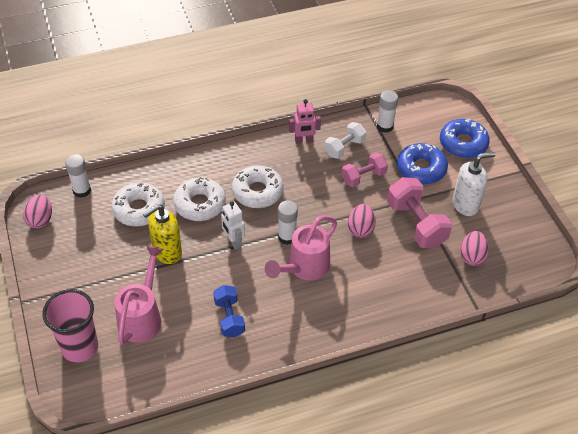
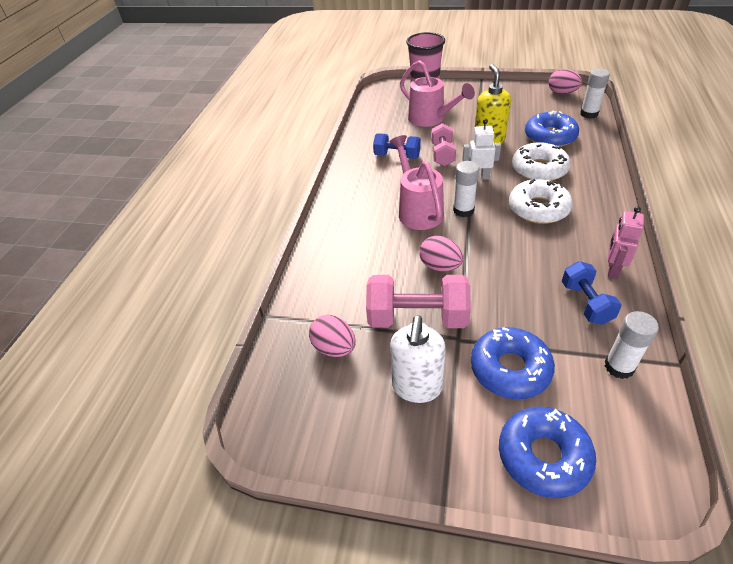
camera: 125 degrees right, 5 degrees down
(139, 209) = (550, 137): white donut -> blue donut
(344, 148) = (586, 303): white dumbbell -> blue dumbbell
(363, 177) = (522, 301): pink dumbbell -> pink dumbbell (442, 154)

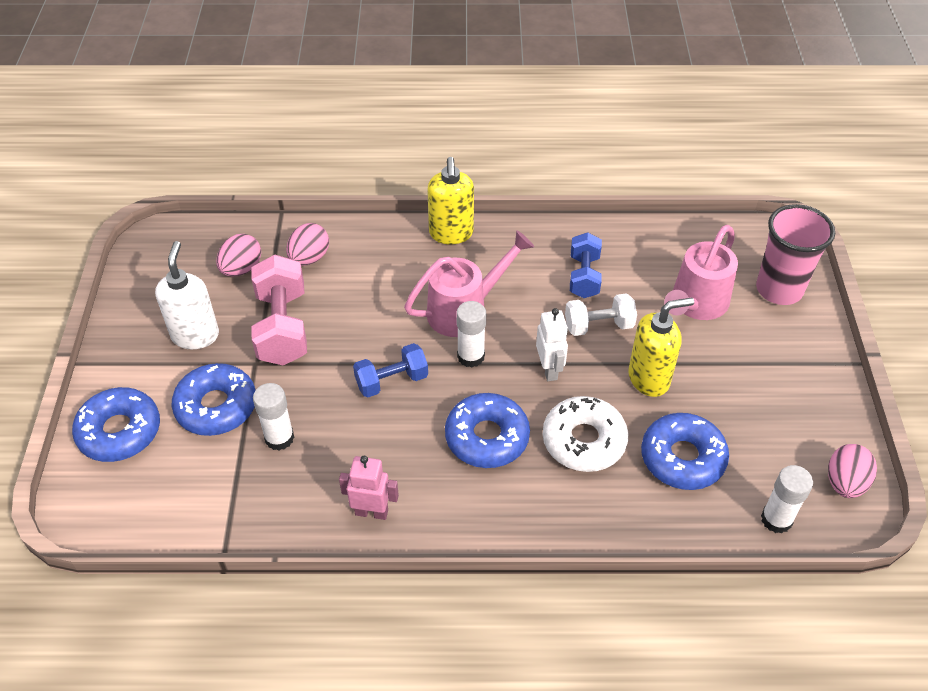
camera: 75 degrees right, 5 degrees up
(335, 211) = (451, 233): none -> yellow soap dispenser
(417, 387) = (195, 335): white soap dispenser -> white soap dispenser turned 90 degrees clockwise
(440, 266) = (363, 340): pink egg -> pink egg (309, 258)
(442, 154) = (598, 326): pink dumbbell -> white dumbbell
(538, 208) = (487, 437): white donut -> blue donut
(586, 303) = (311, 479): blue dumbbell -> blue dumbbell (392, 381)
(619, 367) = (219, 501): white glue stick -> white glue stick (279, 438)

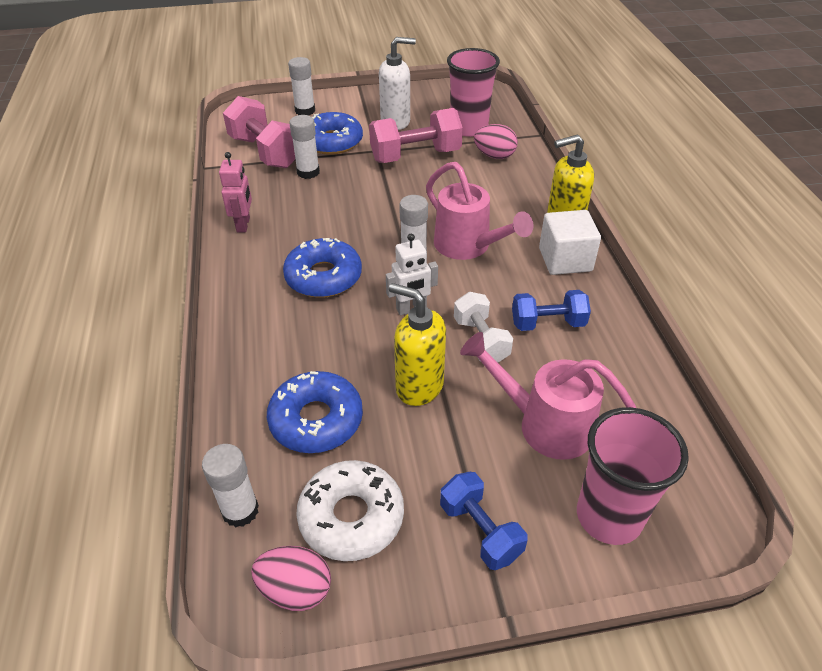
camera: 80 degrees right, 5 degrees down
(119, 431) = (305, 111): blue donut -> white glue stick
(212, 483) = (265, 152): none -> pink dumbbell
(241, 269) = (469, 128): pink egg -> pink cup
(392, 381) = (374, 216): blue dumbbell -> blue dumbbell (480, 531)
(501, 244) = (565, 260): none -> white cube
(584, 441) = (328, 341): white donut -> white donut (351, 517)
(649, 378) = (419, 386): yellow soap dispenser -> yellow soap dispenser turned 150 degrees clockwise

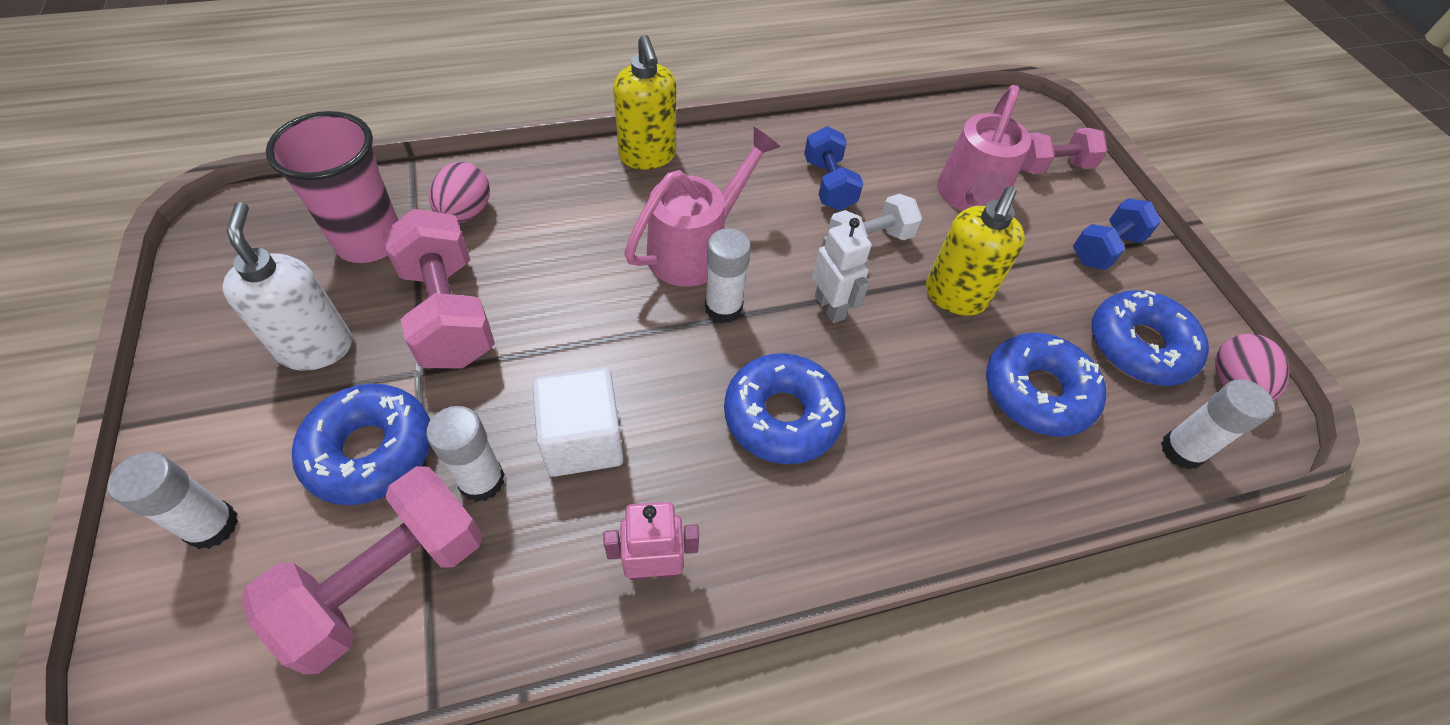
camera: 100 degrees left, 10 degrees up
(351, 517) = (1139, 347): white donut -> blue donut
(565, 260) = (715, 160): white cube -> white cube (583, 440)
(609, 516) = (1052, 167): pink cup -> pink dumbbell

